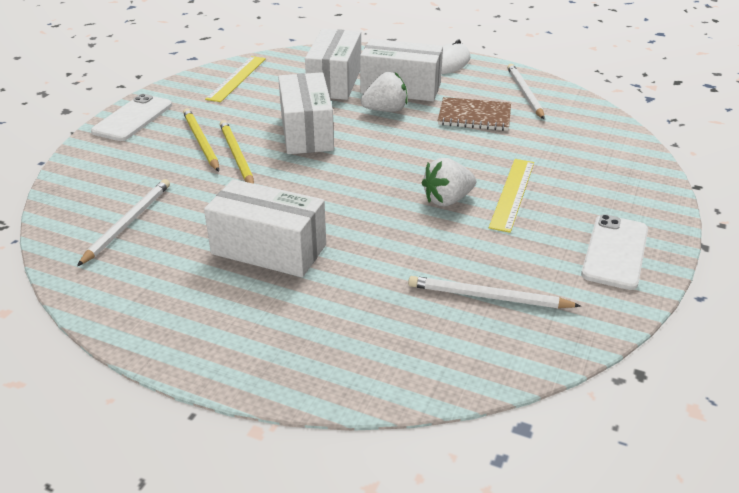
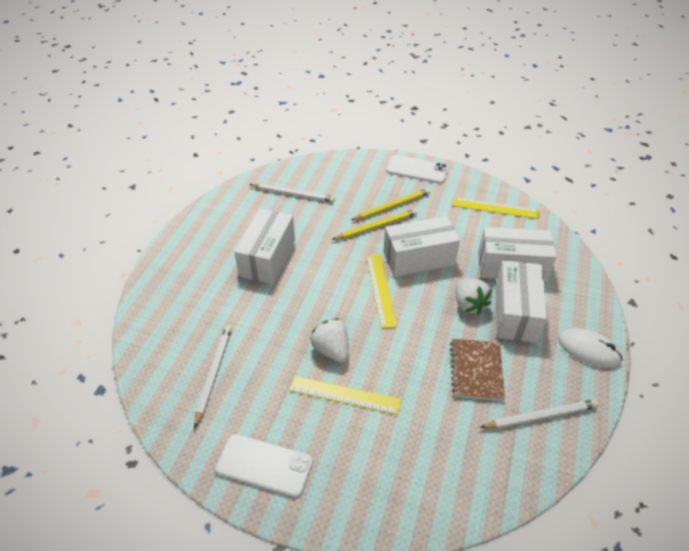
camera: 85 degrees right, 10 degrees up
(353, 160) = (381, 289): none -> yellow ruler

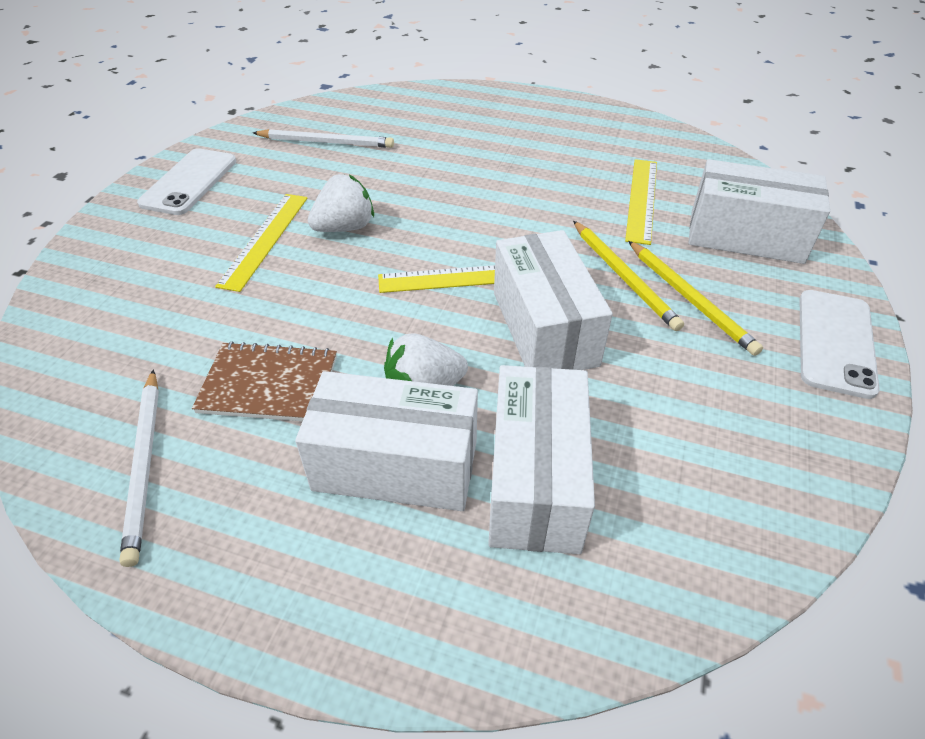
camera: 90 degrees right, 0 degrees up
(268, 258) = (526, 168): white box -> white box (745, 236)
(293, 194) = (682, 185): white pencil -> none
(496, 208) = (745, 479): yellow ruler -> yellow ruler (641, 199)
(588, 349) = (273, 593): white mouse -> none

